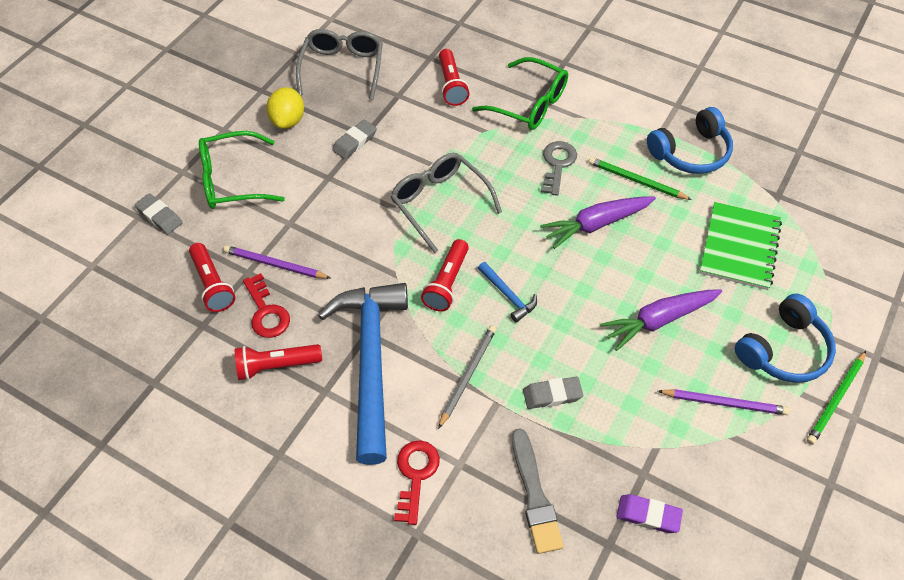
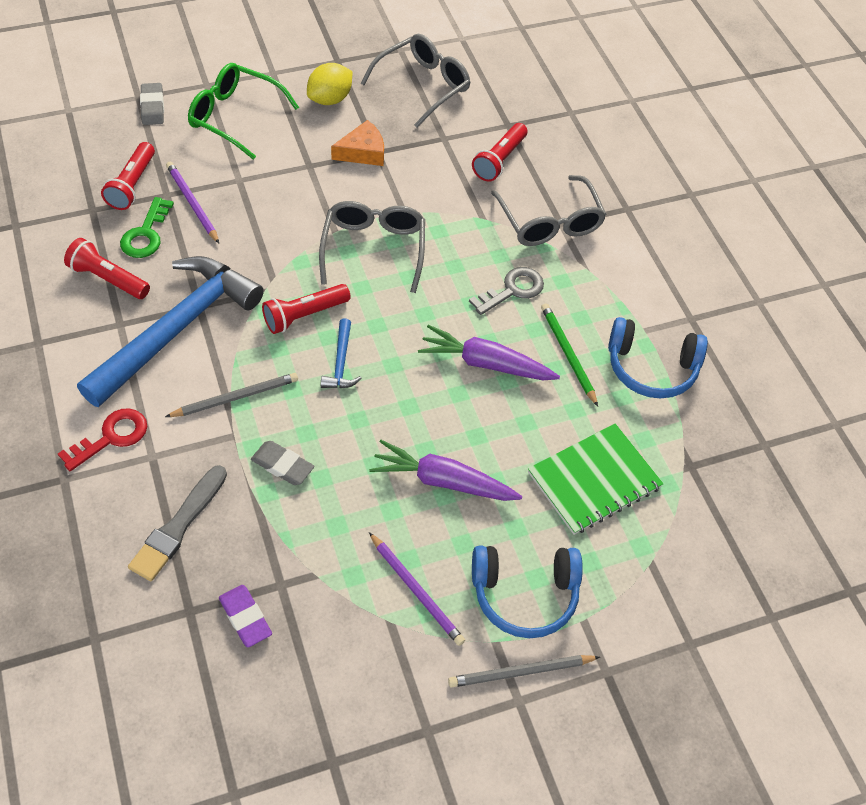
camera: 35 degrees right, 0 degrees up
(266, 312) = (146, 234): red key -> green key
(355, 142) = (363, 152): grey eraser -> orange cheese
(529, 104) = (550, 223): green glasses -> grey glasses
(836, 399) = (521, 672): green pencil -> grey pencil

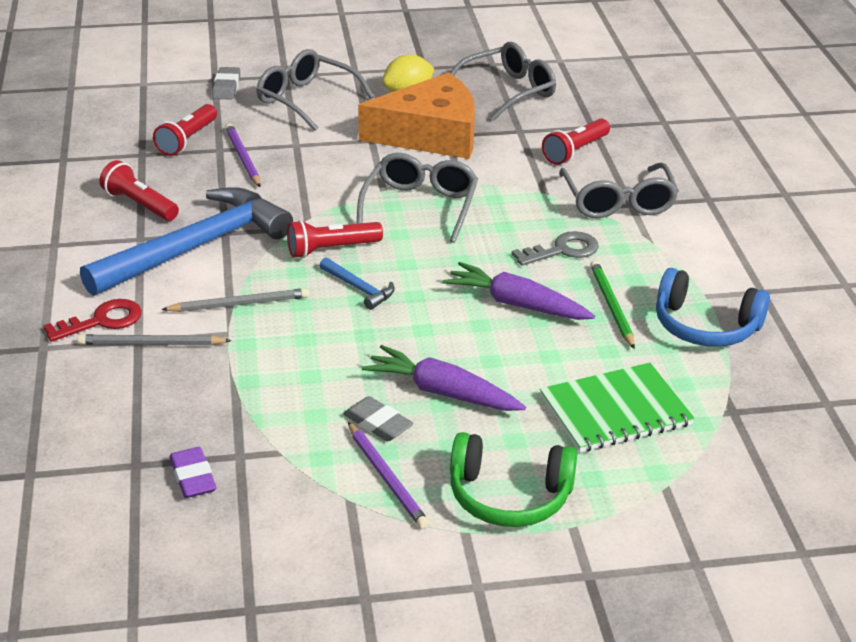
camera: 15 degrees right, 20 degrees down
(146, 234) = (189, 176): green key -> none
(178, 526) = (147, 396): grey brush -> none
(234, 116) = (306, 99): green glasses -> grey glasses
(282, 465) = (271, 361): grey eraser -> grey eraser (378, 423)
(341, 362) = (359, 288): blue hammer -> blue hammer turned 60 degrees counterclockwise
(363, 152) = (430, 134): orange cheese -> orange cheese, size x2.06
(521, 672) = (487, 561): grey pencil -> grey pencil (151, 344)
(524, 594) = (509, 496): blue headphones -> green headphones

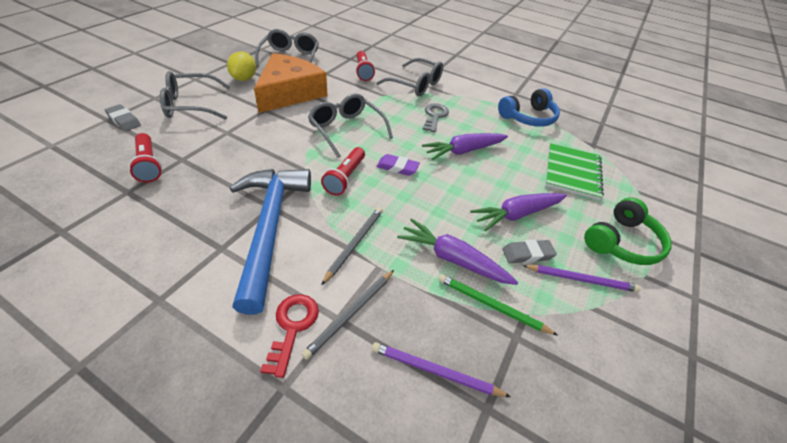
camera: 55 degrees left, 10 degrees up
(140, 204) = (183, 225): red flashlight -> none
(193, 477) = (525, 379): purple eraser -> purple eraser (397, 167)
(243, 158) = (206, 156): purple pencil -> purple pencil (435, 371)
(299, 373) = (452, 259): none -> purple carrot
(359, 288) = (394, 189): blue hammer -> none
(611, 306) = (491, 129): green pencil -> green pencil (492, 305)

